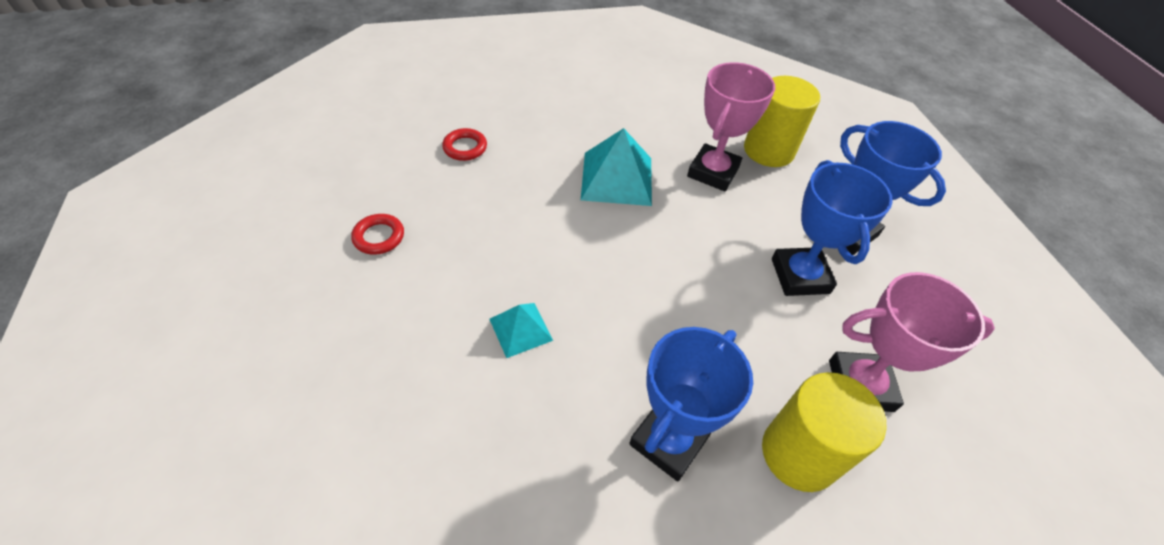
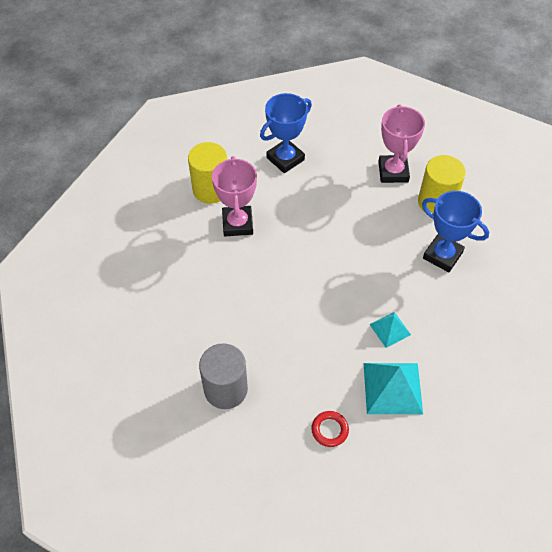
camera: 90 degrees left, 5 degrees up
(465, 147) = (225, 389): red ring -> grey cylinder
(617, 178) = (250, 282): turquoise pyramid -> turquoise pyramid (392, 388)
(713, 172) = (237, 224): pink trophy -> pink trophy turned 60 degrees clockwise
(800, 276) = (324, 187): blue trophy -> none

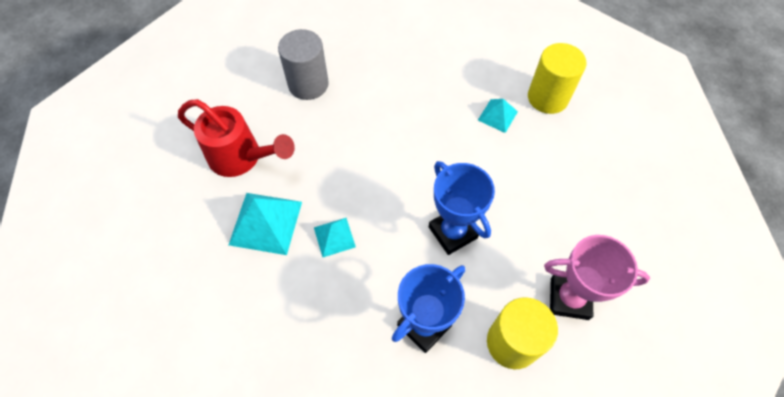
camera: 100 degrees right, 5 degrees up
(237, 224) = (497, 115): pink trophy -> turquoise pyramid
(285, 159) = (593, 175): blue trophy -> blue trophy (453, 232)
(329, 430) = (241, 158): red ring -> red watering can

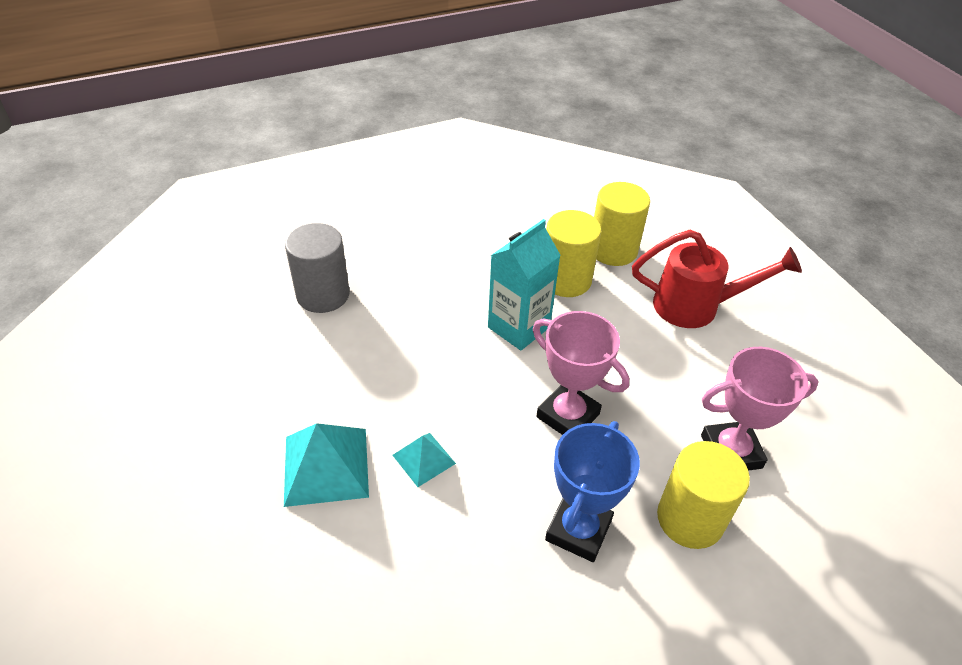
camera: 20 degrees left, 15 degrees down
(241, 158) = (264, 397): red watering can -> red watering can (696, 306)
(444, 148) = (518, 327): none -> turquoise carton
(453, 232) = (568, 415): blue trophy -> pink trophy
(497, 115) = (566, 280): turquoise pyramid -> yellow cylinder

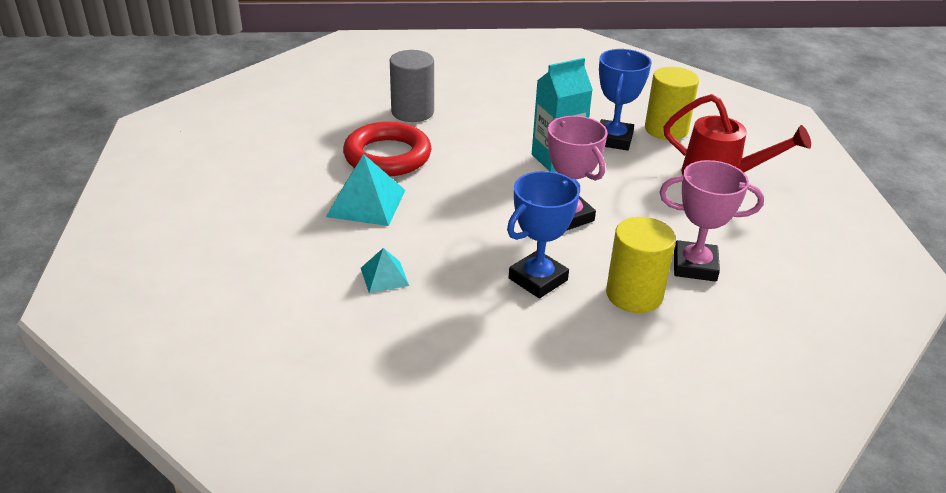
camera: 20 degrees right, 10 degrees down
(321, 377) = (387, 156): none -> red ring
(424, 459) = (440, 215): turquoise pyramid -> turquoise pyramid (384, 276)
(566, 280) = (613, 139): yellow cylinder -> blue trophy

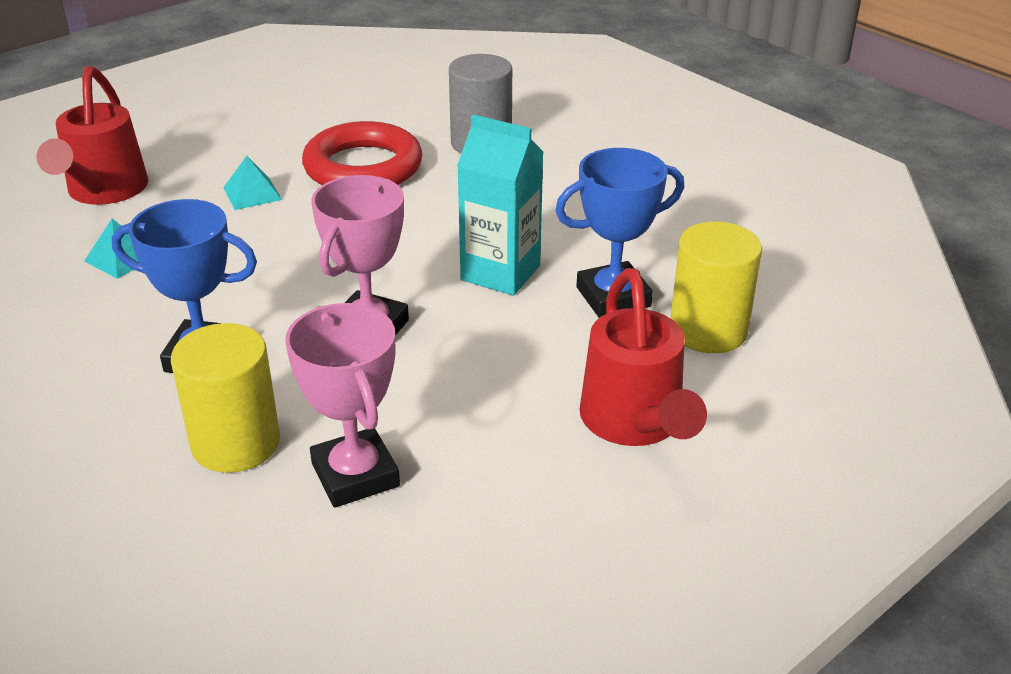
camera: 55 degrees right, 0 degrees up
(281, 258) = (104, 192): none -> red watering can
(366, 203) = (252, 193): turquoise pyramid -> turquoise pyramid, size x0.57

